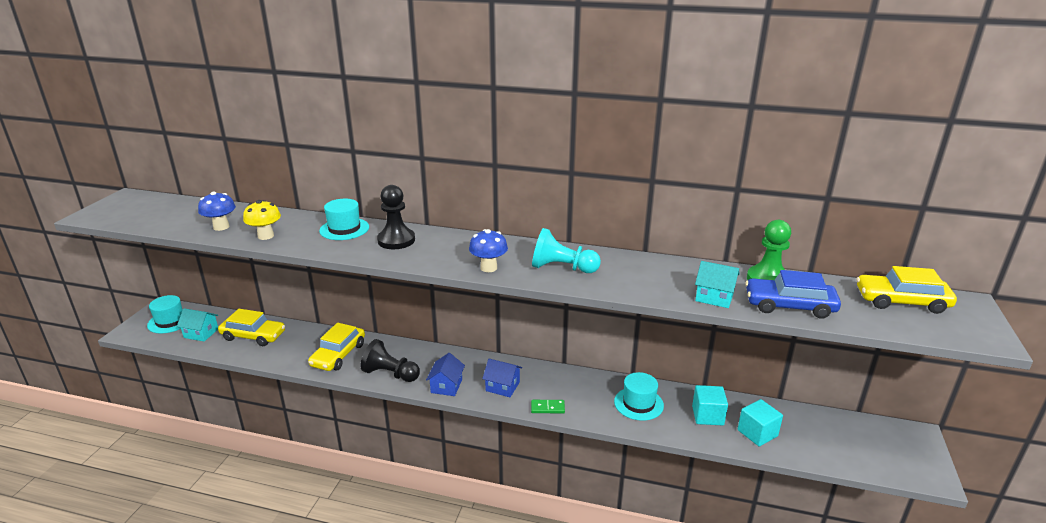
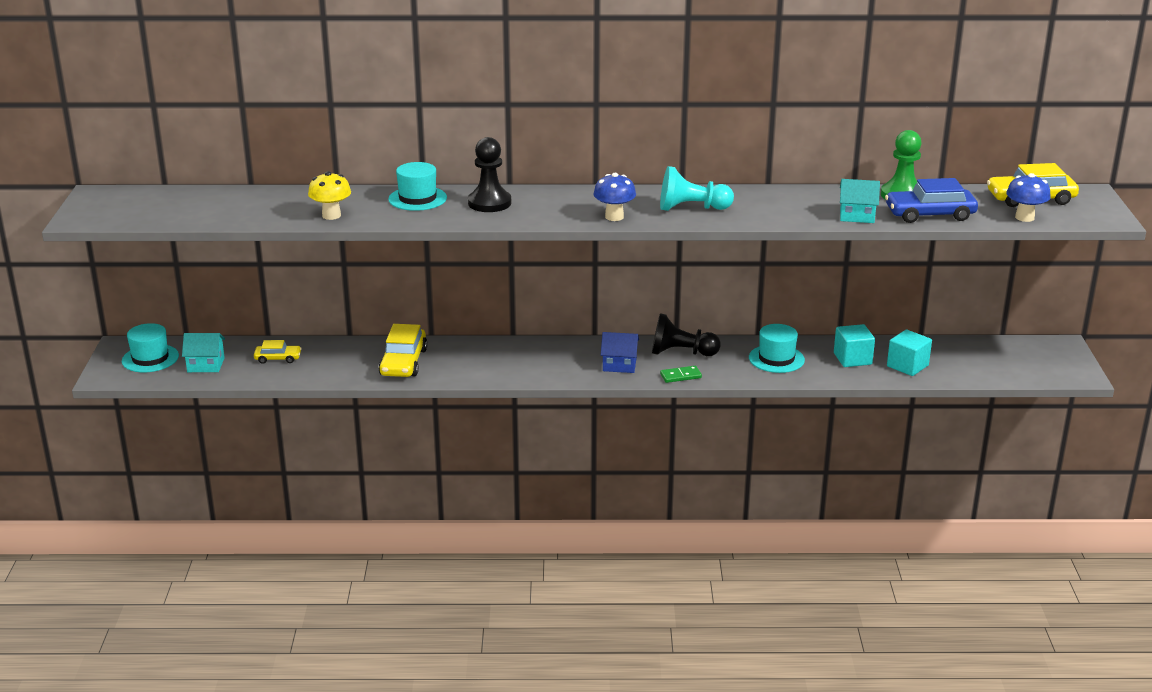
camera: 15 degrees left, 0 degrees up
(221, 227) = (265, 212): blue mushroom -> blue mushroom (1024, 217)
(253, 336) = (278, 358): yellow car -> yellow car, size x0.56
(390, 374) = (481, 371): black pawn -> black pawn (681, 353)
(446, 386) = (555, 373): blue house -> none

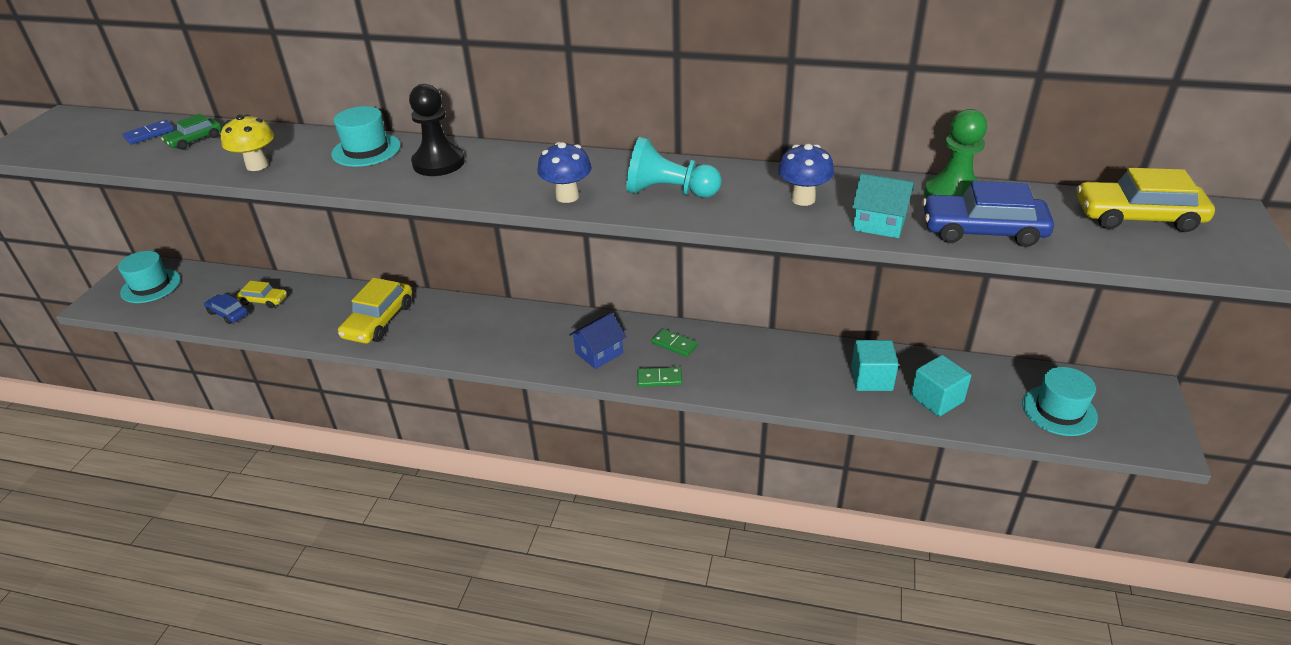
camera: 15 degrees right, 10 degrees up
(202, 201) = (149, 134): none -> blue domino
(206, 365) = (193, 300): turquoise house -> none
(250, 371) = (228, 313): none -> blue car
(251, 202) = (195, 140): none -> green car
(619, 365) = (599, 353): blue house -> blue house turned 60 degrees counterclockwise
(681, 353) = (674, 344): black pawn -> green domino
(776, 359) = (780, 367): turquoise hat -> turquoise hat (1059, 410)
(1024, 217) = (1122, 249): blue mushroom -> blue mushroom (803, 199)

